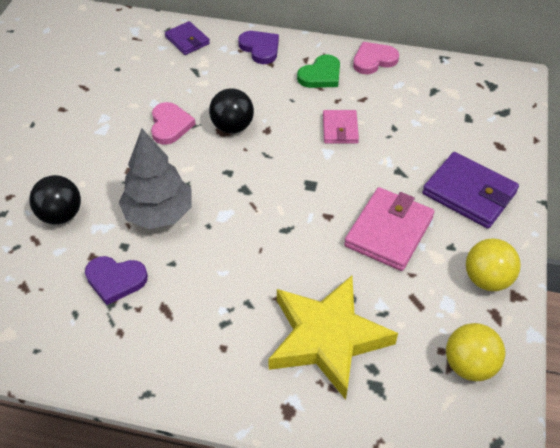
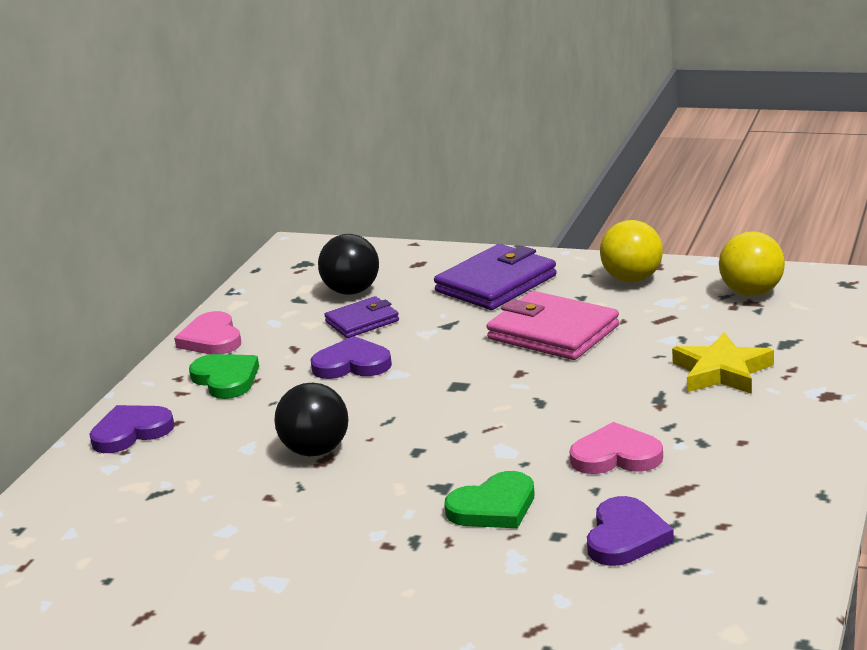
camera: 80 degrees left, 25 degrees down
(61, 215) = (481, 606): black ball -> black ball (352, 291)
(159, 214) = (493, 507): grey tree -> green heart
(170, 125) = (291, 509): pink heart -> pink heart (616, 456)
(187, 40) = (66, 505): purple wallet -> purple wallet (362, 321)
(327, 338) = (722, 372): yellow star -> yellow star, size x0.60
(340, 129) = (352, 364): pink wallet -> purple heart

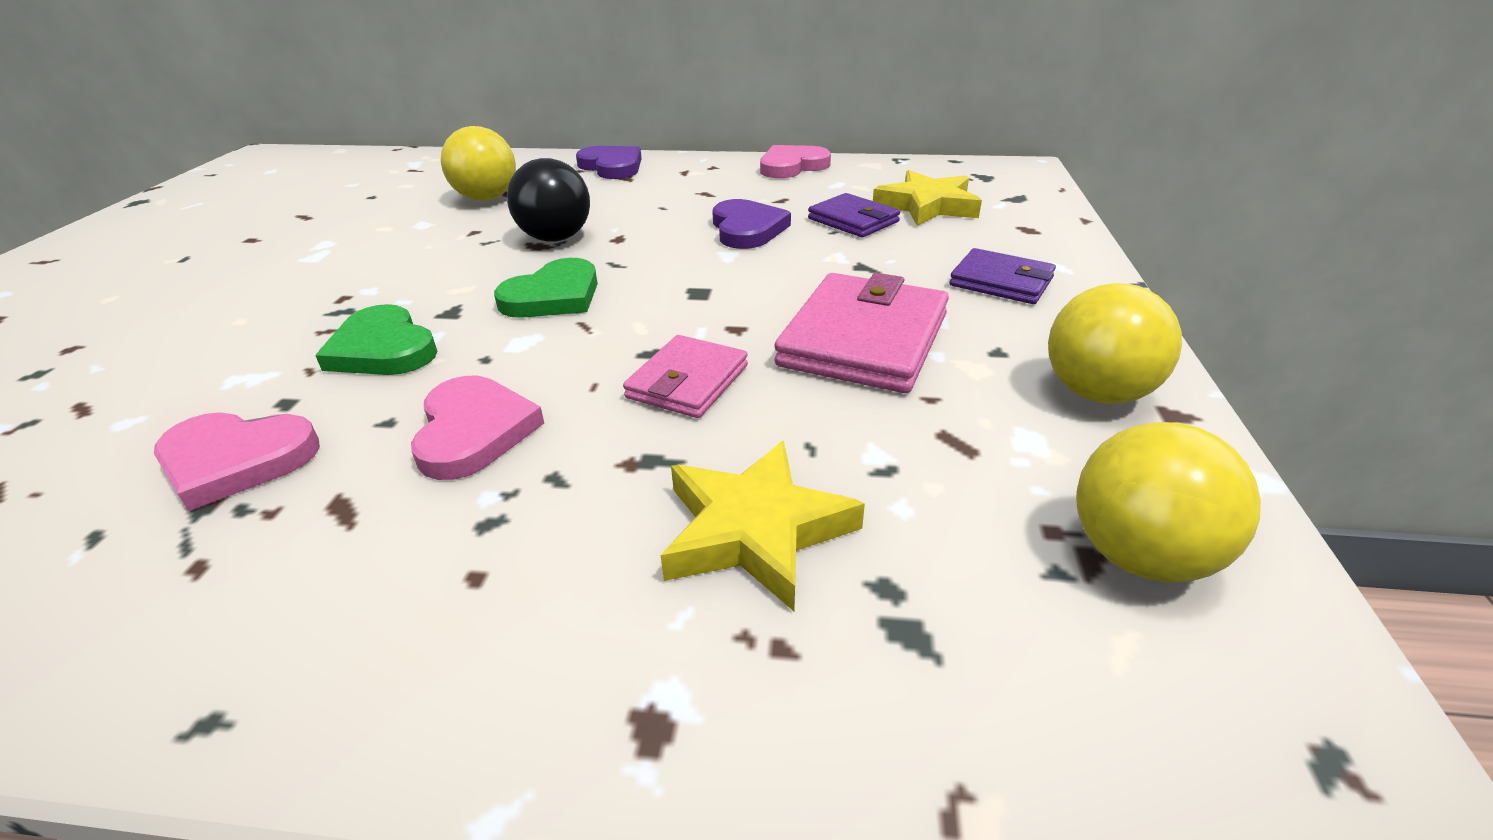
camera: 75 degrees right, 10 degrees up
(176, 499) = (487, 198): none -> yellow ball
(226, 379) = (709, 183): green heart -> green heart (553, 296)
(352, 291) = (927, 206): black ball -> yellow star
(496, 283) = (1001, 282): purple wallet -> purple wallet, size x0.60
(582, 388) = (687, 382): none -> pink wallet
(625, 537) = (236, 461): purple heart -> pink heart

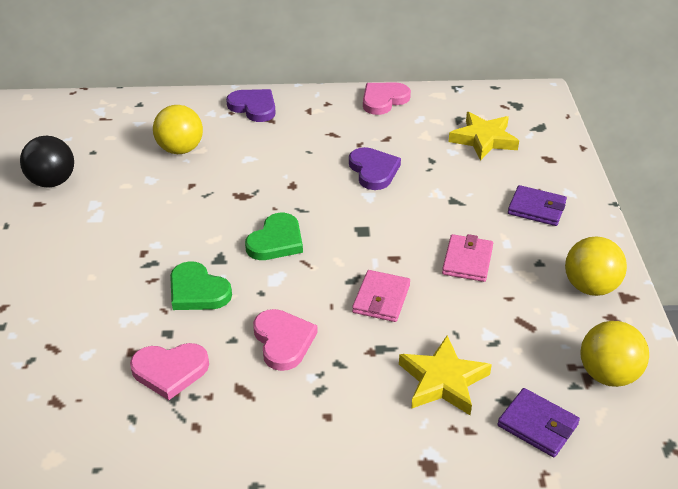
camera: 10 degrees left, 5 degrees up
(556, 238) = (251, 188): black ball -> black ball (52, 182)
(853, 220) = (439, 157): purple wallet -> purple wallet (537, 425)
(864, 340) = (467, 261): pink wallet -> pink wallet, size x0.60

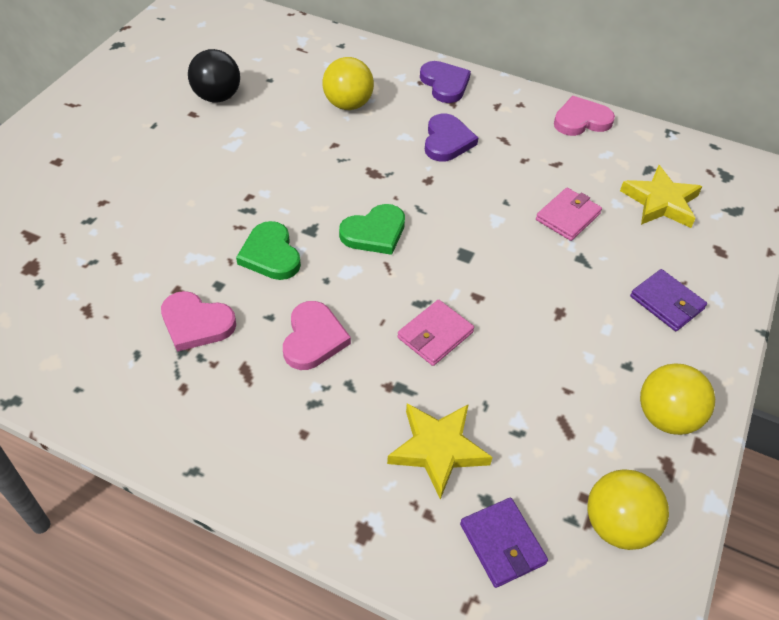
camera: 25 degrees right, 10 degrees up
(373, 171) = (519, 194): purple heart -> purple heart (447, 141)
(467, 261) = (550, 331): pink wallet -> pink wallet (568, 217)

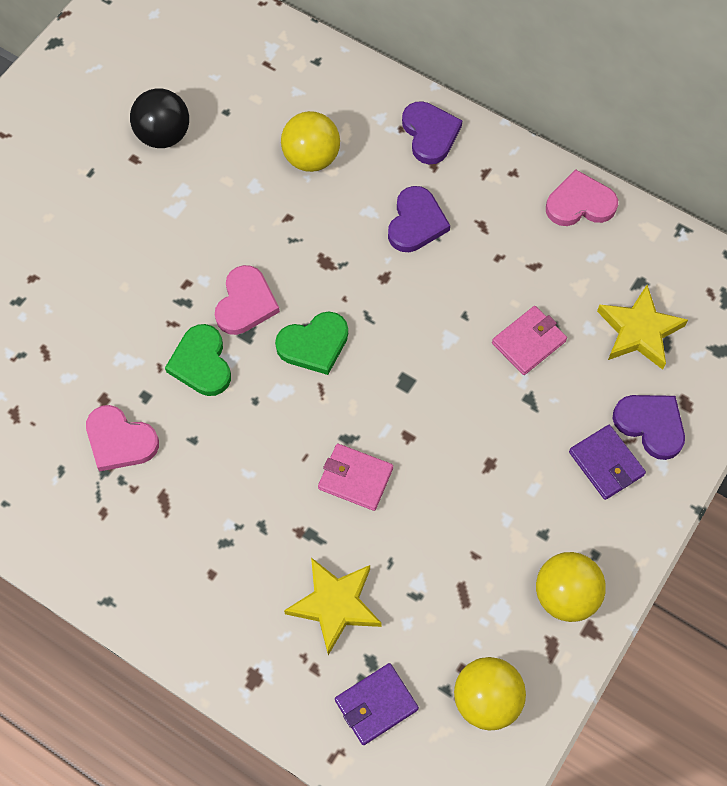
camera: 10 degrees right, 15 degrees up
(313, 338) = (233, 470): pink heart -> pink heart (245, 303)
(435, 335) = (355, 478): pink wallet -> pink wallet turned 60 degrees clockwise
(502, 544) = (376, 705): purple wallet -> purple wallet turned 75 degrees clockwise
(696, 269) = (650, 425): none -> purple heart

